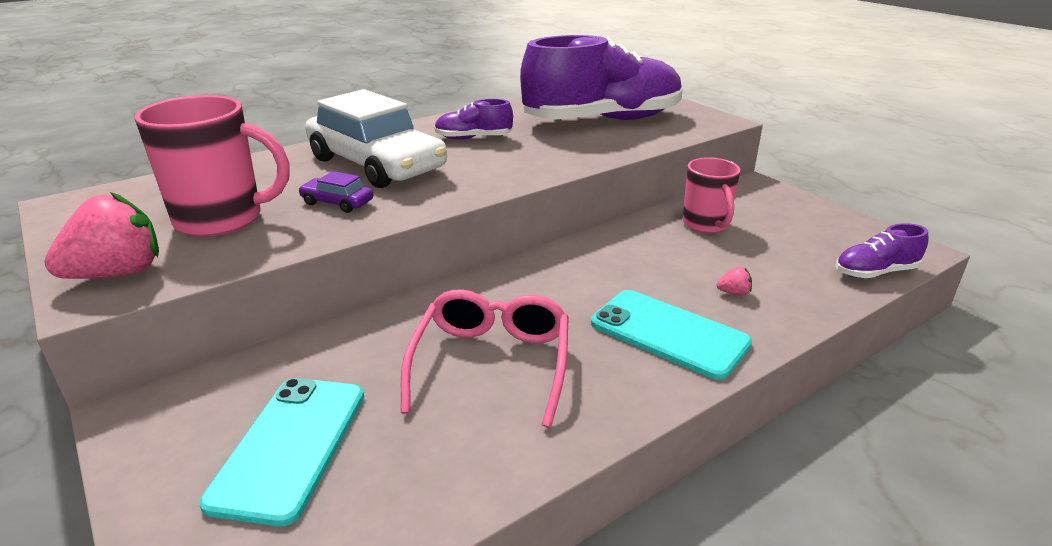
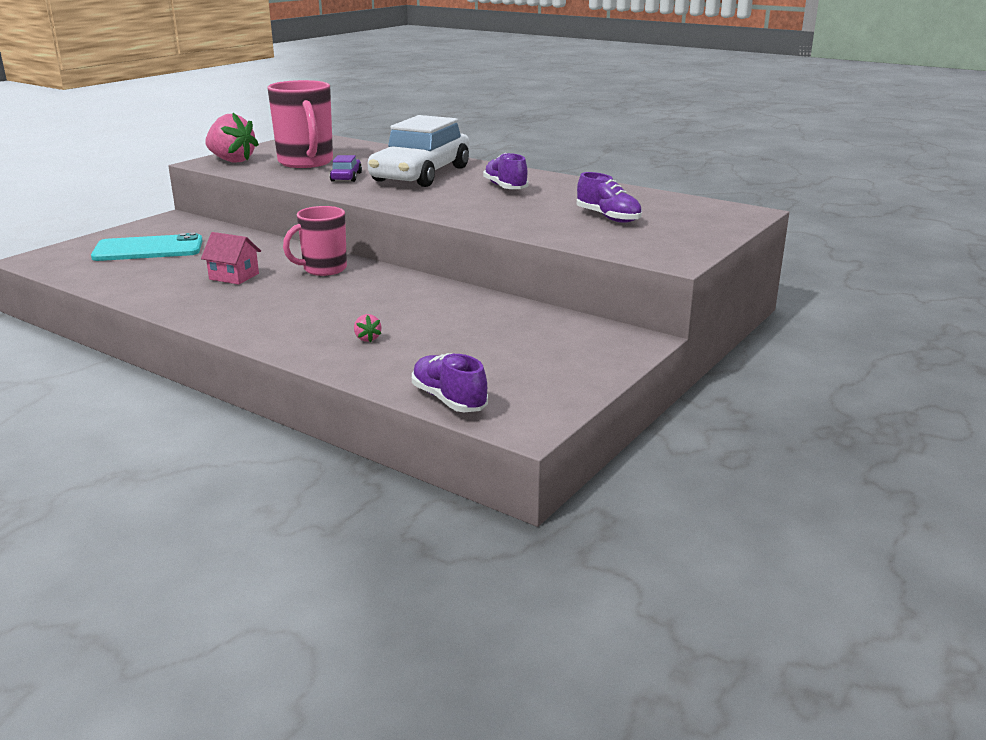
camera: 70 degrees right, 5 degrees down
(491, 363) = (234, 276): pink glasses -> pink house
(602, 120) = (608, 217): purple shoe -> purple shoe, size x0.43
(668, 333) = (290, 320): turquoise phone -> none
(706, 225) = (502, 321): pink mug -> pink mug (323, 269)

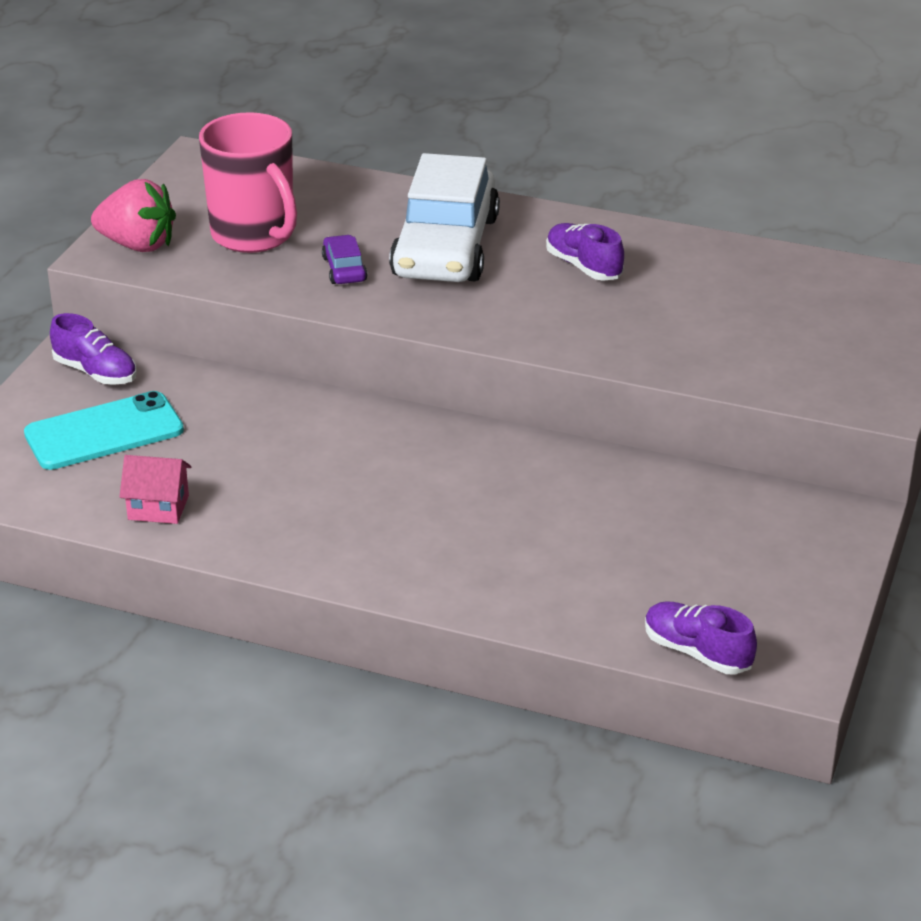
camera: 15 degrees left, 10 degrees up
(234, 276) = (276, 473): pink house -> pink house (158, 507)
(323, 269) = (385, 439): pink mug -> none
(367, 338) = (537, 567): pink strawberry -> none
(608, 217) = (757, 323): purple shoe -> purple shoe (95, 372)

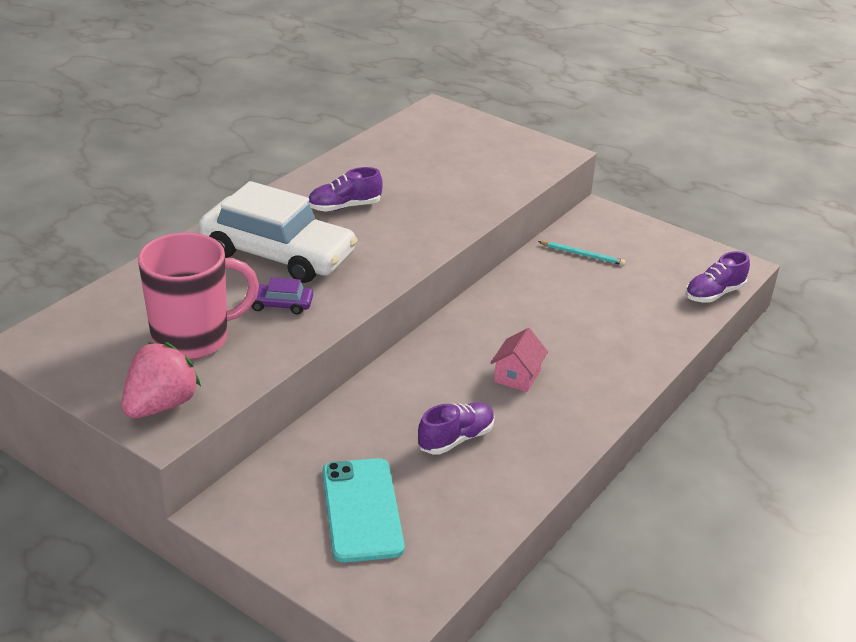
camera: 75 degrees left, 0 degrees up
(95, 372) = (263, 501): purple shoe -> purple shoe (456, 439)
(158, 507) = (485, 494): pink house -> pink house (517, 376)
(714, 515) = (582, 255): none -> turquoise pencil

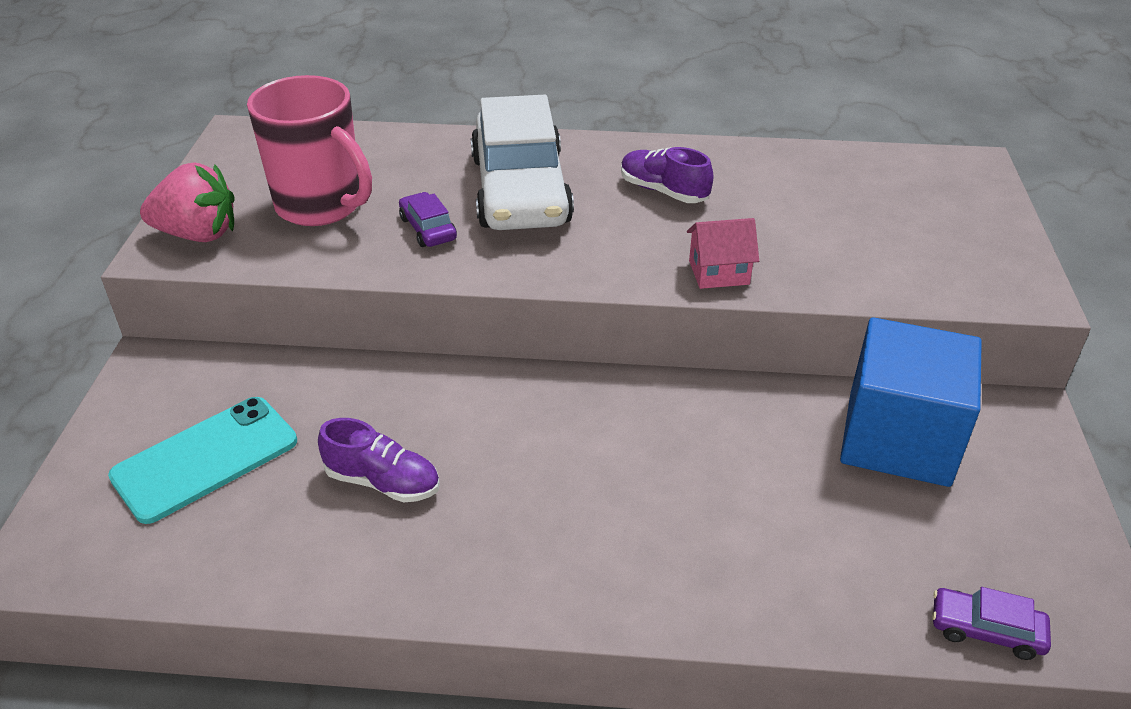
camera: 60 degrees right, 5 degrees up
(517, 376) = (554, 485): pink house -> pink house (719, 272)
(582, 255) = (898, 439): turquoise pencil -> blue cube
(714, 294) = (986, 630): purple shoe -> purple car

